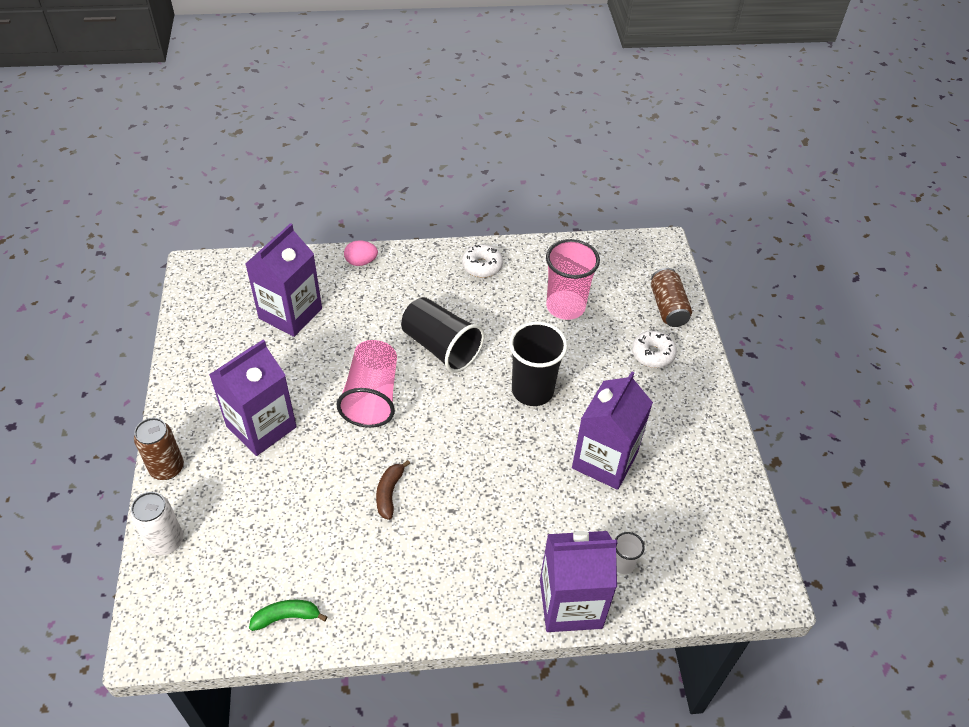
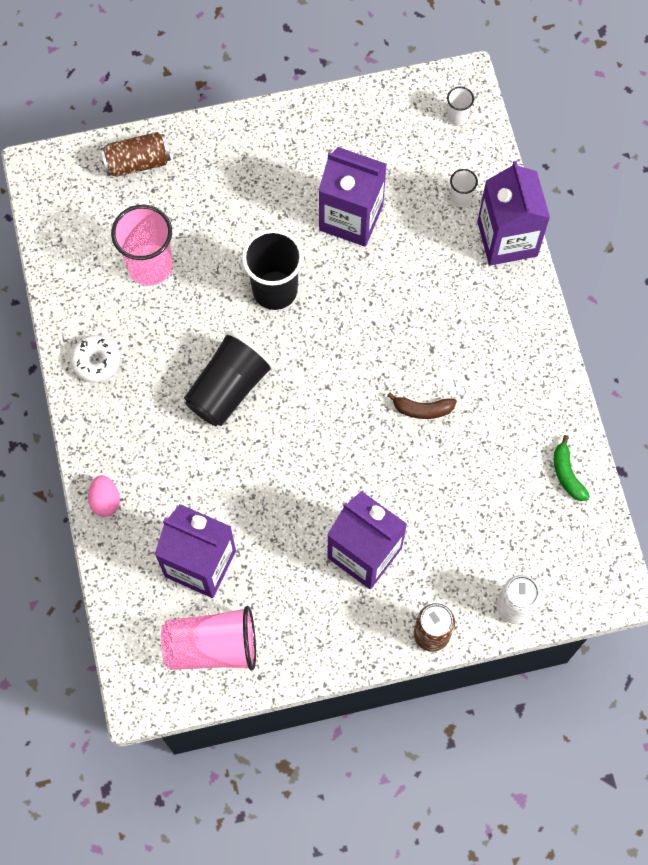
camera: 95 degrees left, 20 degrees up
(372, 396) = (307, 448): pink cup -> pink cup (212, 646)
(653, 354) = (208, 177): white donut -> none
(724, 576) = (457, 117): none -> white cup

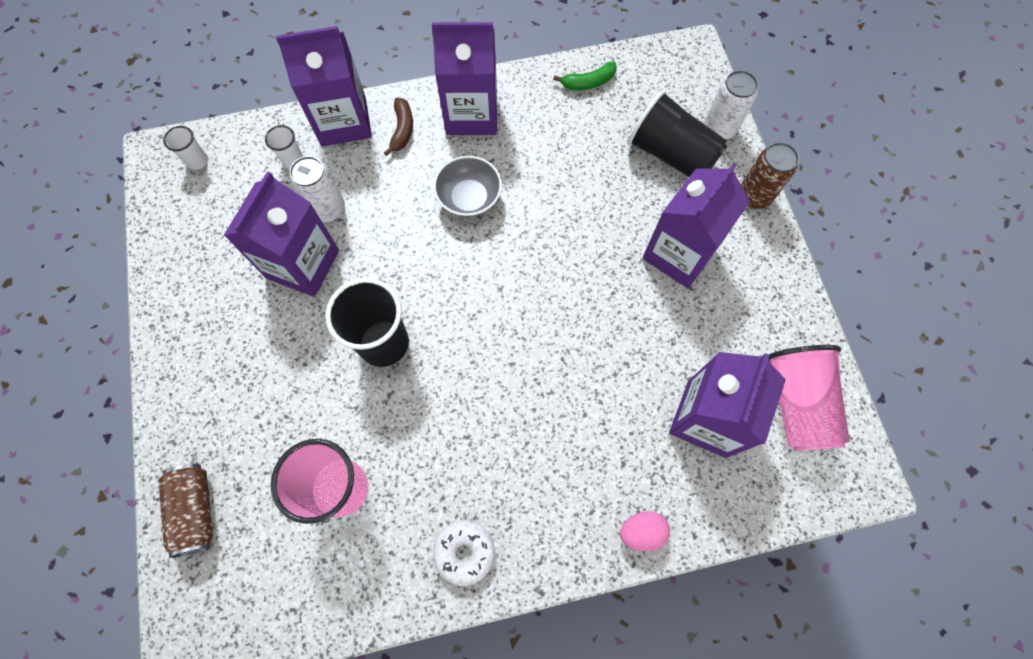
camera: 90 degrees left, 0 degrees up
(228, 389) = (502, 391): black cup -> black cup (671, 154)
(408, 233) = (328, 209): none -> white can
(422, 409) = (525, 199): brown banana -> brown banana (402, 130)
(423, 357) = (469, 198): none -> grey bowl
(521, 357) = (471, 114): none -> purple carton

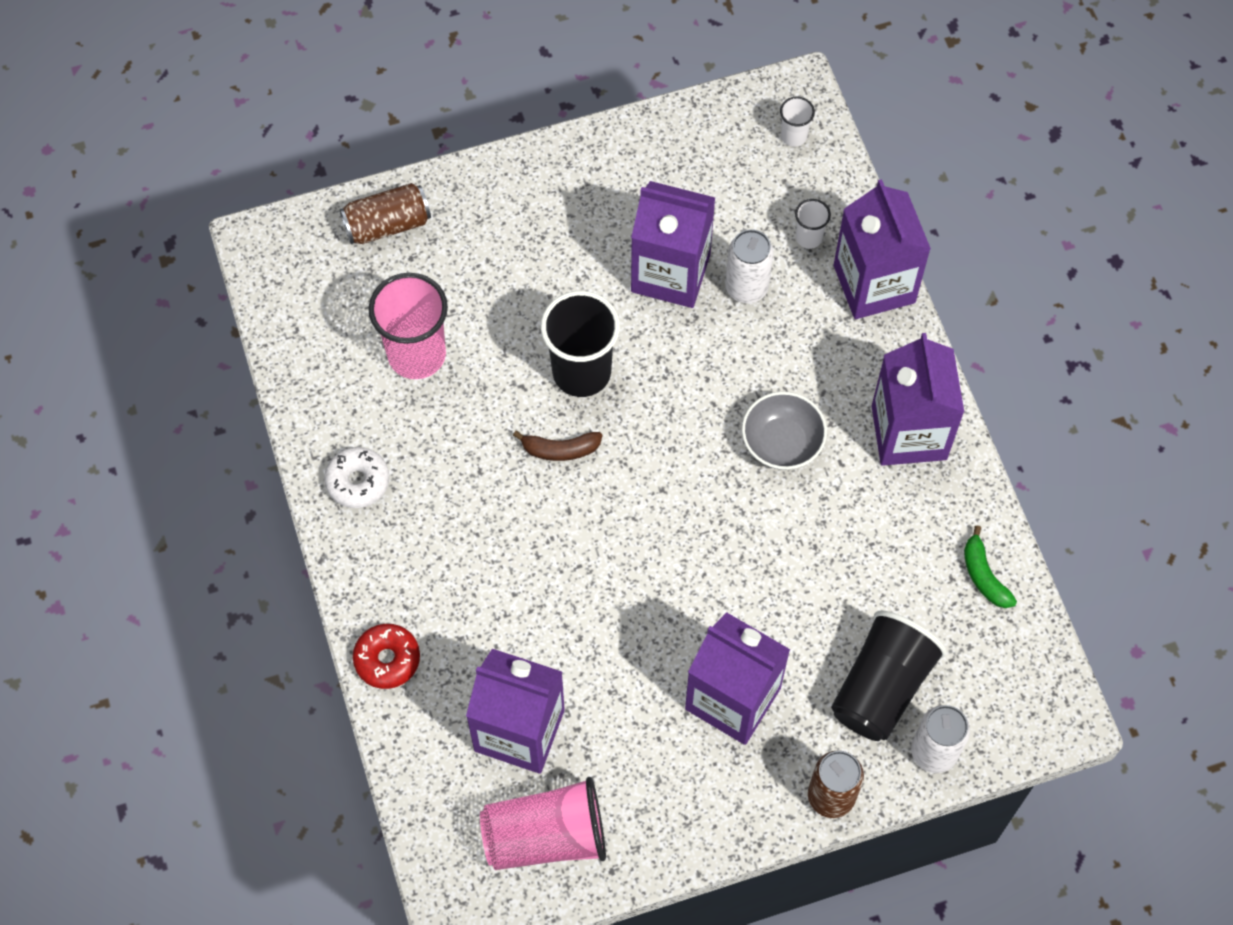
camera: 85 degrees right, 5 degrees down
(402, 130) = (871, 353): brown banana -> brown banana (560, 449)
(641, 531) = (387, 659): pink egg -> red donut

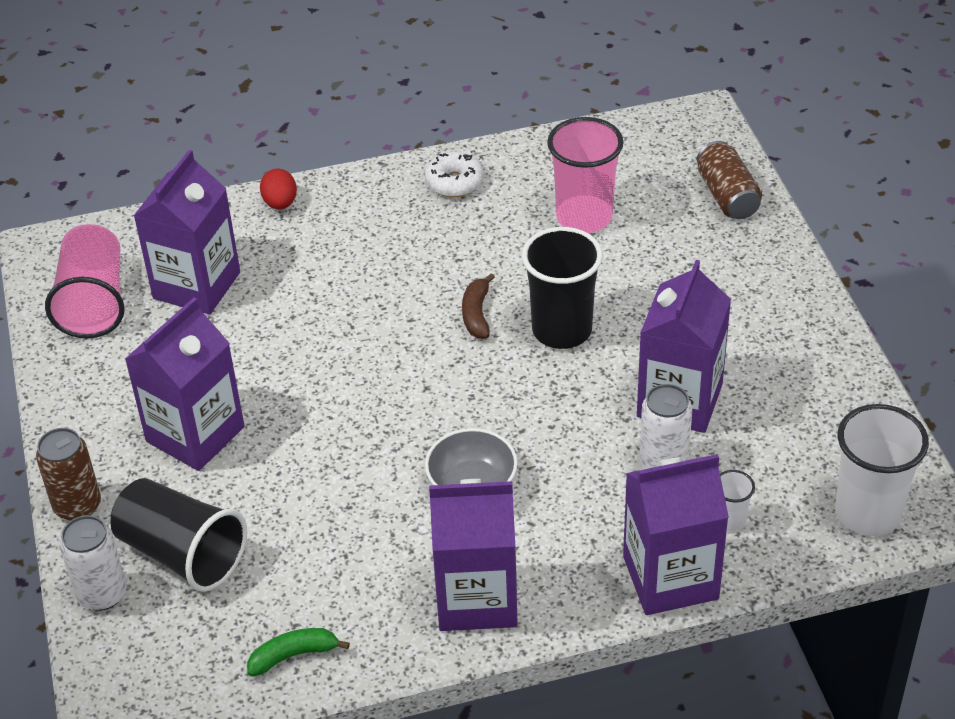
camera: 95 degrees right, 20 degrees down
(387, 659) = (280, 203): red donut -> red egg
(793, 136) = (868, 513): white cup -> white cup, size x2.12

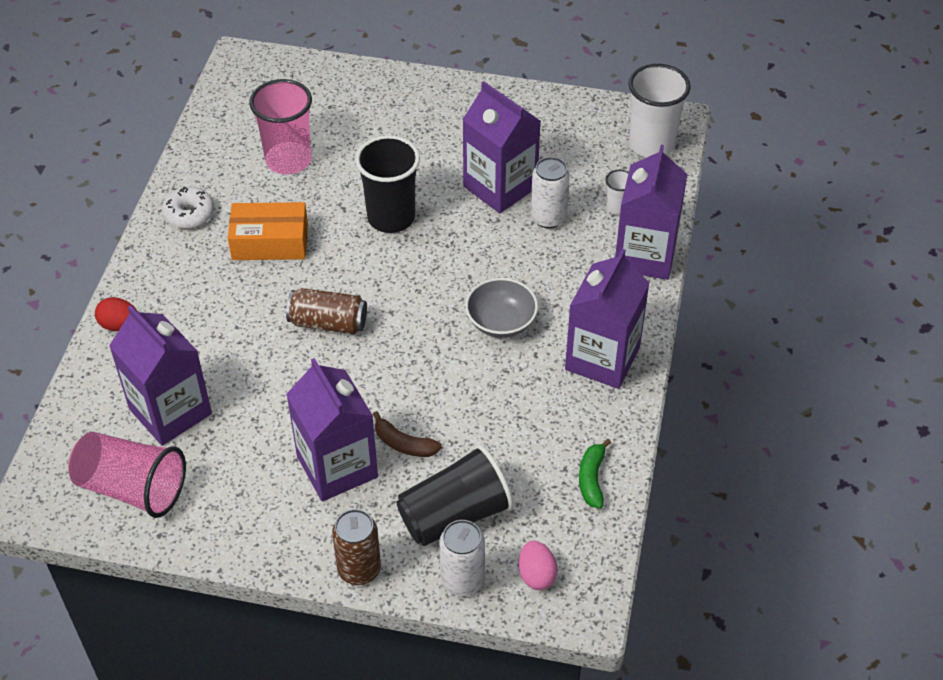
camera: 65 degrees left, 5 degrees up
(138, 655) = (536, 575): none -> pink egg
(458, 255) = (270, 242): none -> orange box
(476, 314) = (339, 256): brown banana -> brown banana (404, 444)
(727, 196) = (330, 82): brown can -> brown can (328, 323)

